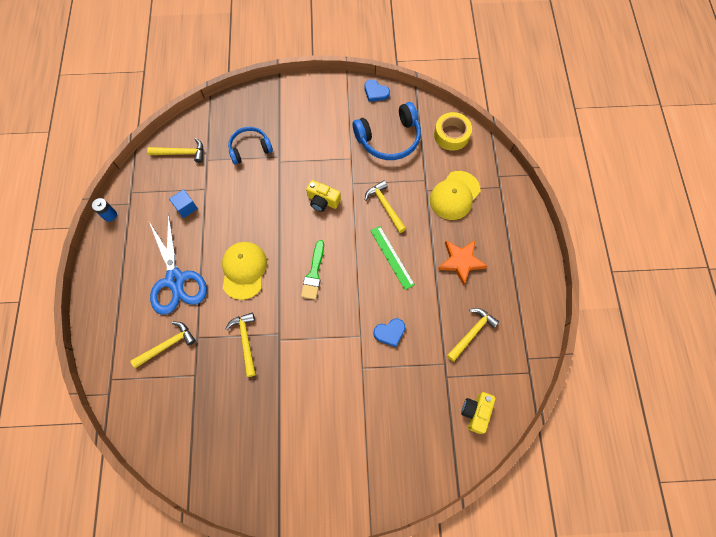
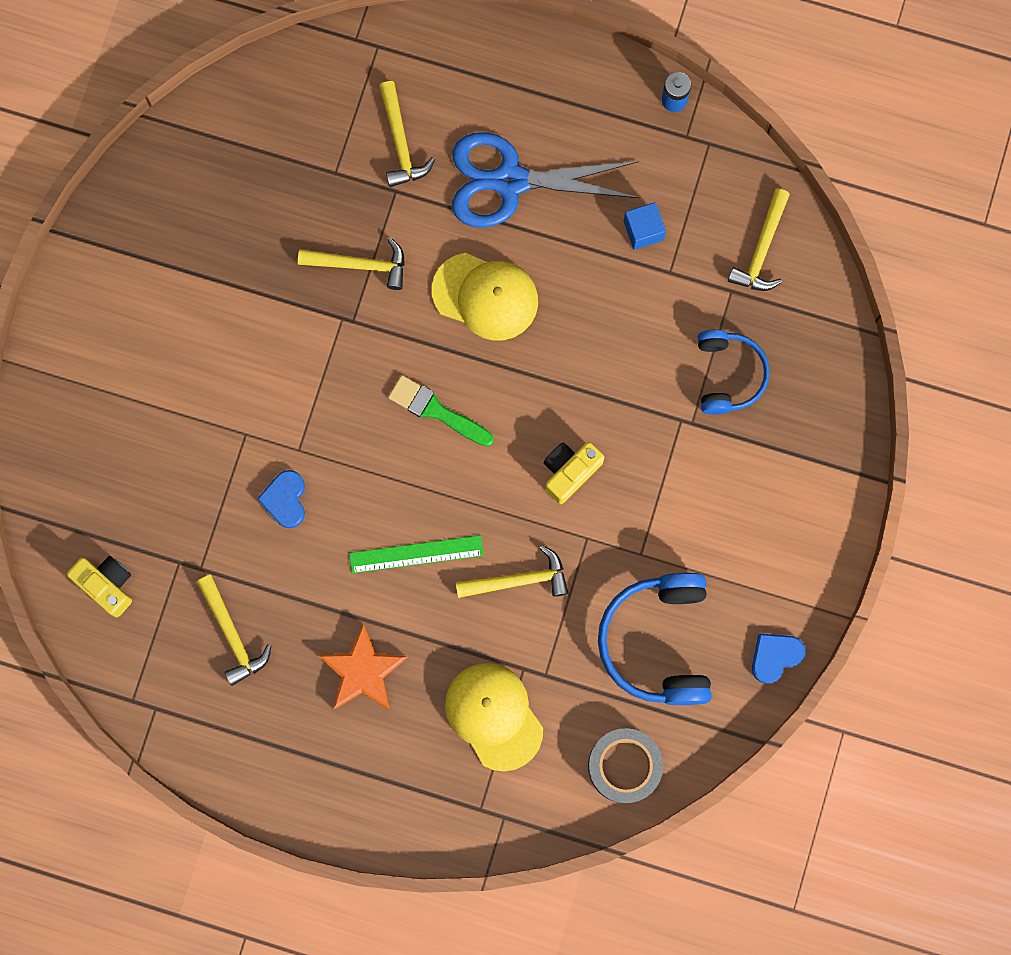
camera: 110 degrees right, 10 degrees up
(451, 135) = (624, 766): yellow tape -> grey tape

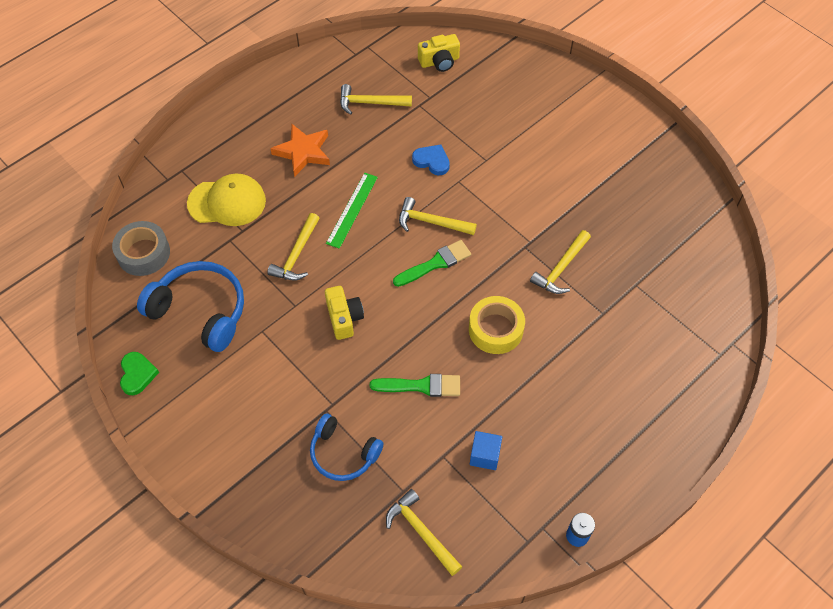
camera: 120 degrees right, 20 degrees down
(401, 143) = (637, 333): yellow hammer -> yellow hammer (431, 222)
(485, 296) = (495, 329): yellow cap -> yellow tape
(510, 181) = (571, 387): blue scissors -> none
(603, 339) = (421, 386): none -> green brush
(775, 656) = (137, 374): blue heart -> green heart

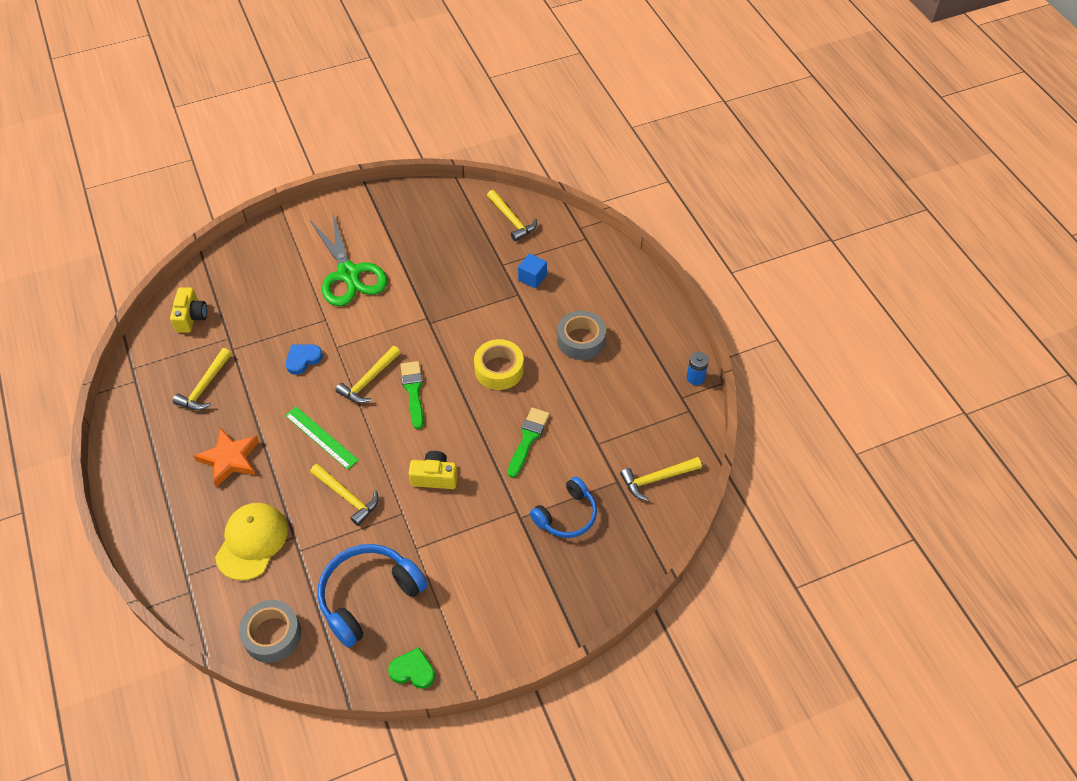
camera: 70 degrees left, 5 degrees down
(485, 455) = (608, 414): blue cube -> blue cube (532, 278)
(550, 156) = (349, 274): none -> green scissors
(561, 268) = (463, 306): yellow hammer -> yellow hammer (512, 220)
(571, 396) = (581, 340): none -> grey tape

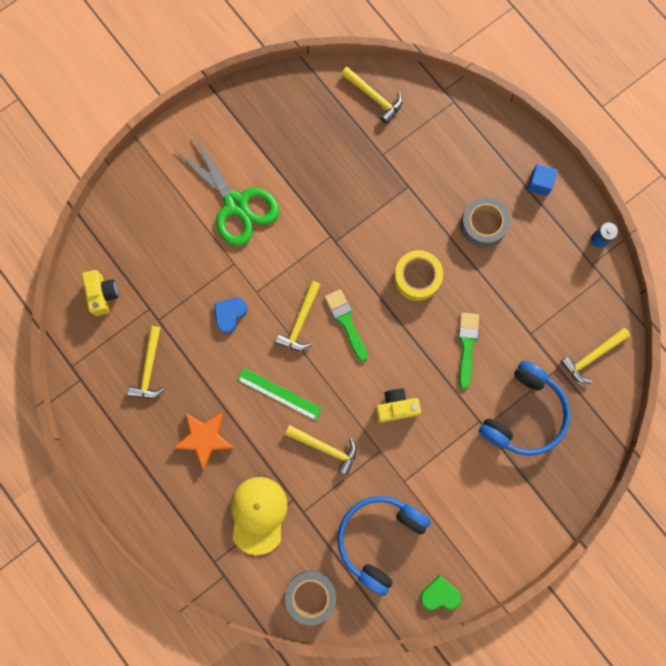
camera: 15 degrees left, 25 degrees up
(532, 278) = (416, 163): blue cube -> blue cube (539, 183)
(566, 515) = (524, 414): blue headphones -> blue headphones, size x1.54

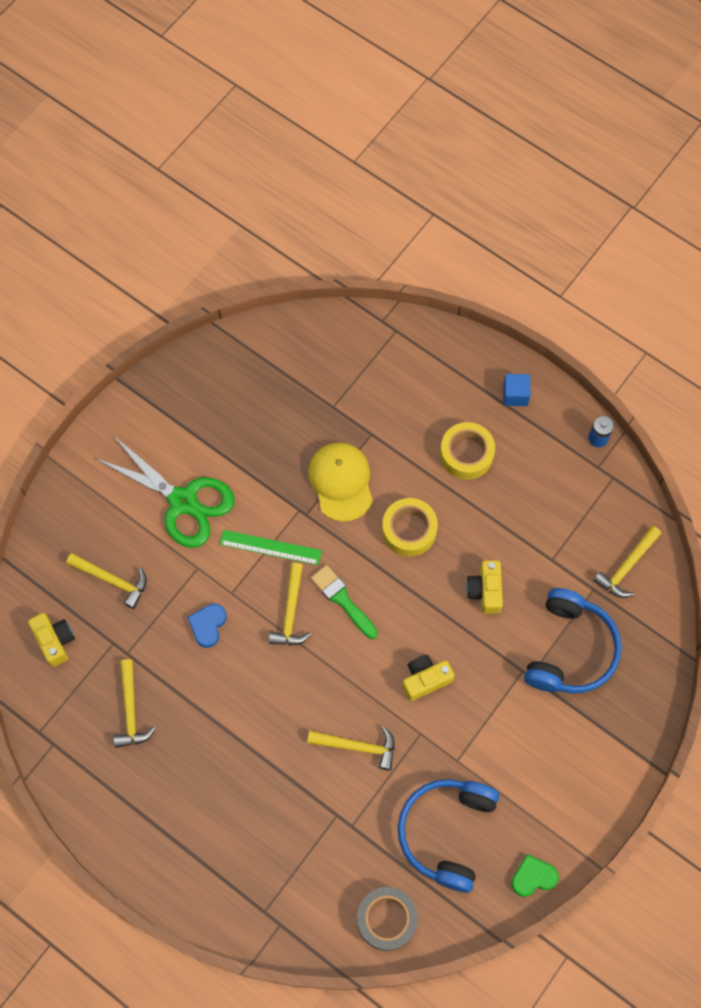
camera: 15 degrees left, 10 degrees down
(204, 438) = (216, 773): orange star -> none
(258, 515) = (301, 843): yellow cap -> yellow cap (341, 482)
(279, 394) = (288, 699): green ruler -> green ruler (270, 547)
(374, 97) = (307, 347): yellow hammer -> yellow hammer (112, 580)
(467, 345) = (485, 591): green brush -> yellow camera
(483, 225) = (466, 454): grey tape -> yellow tape

